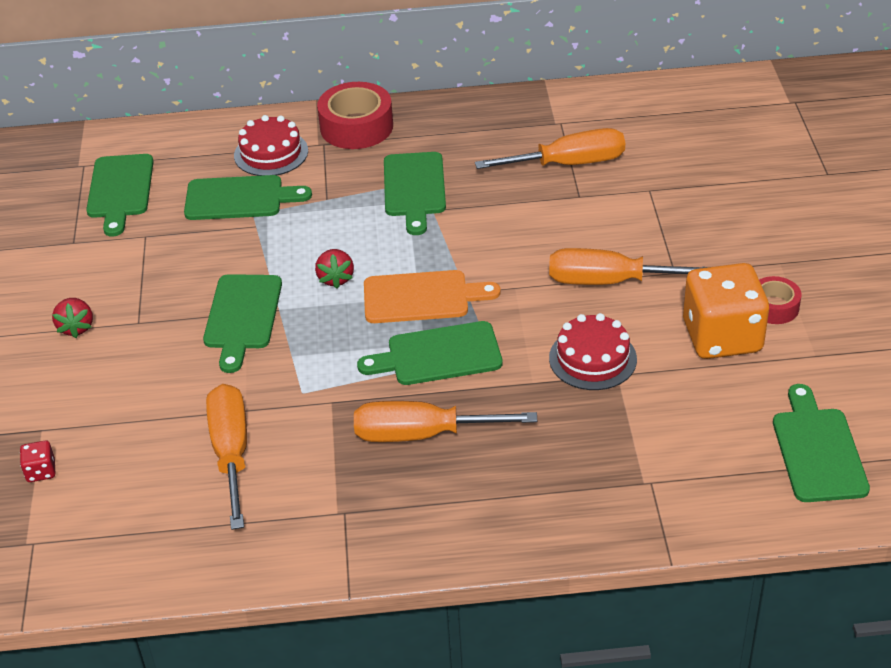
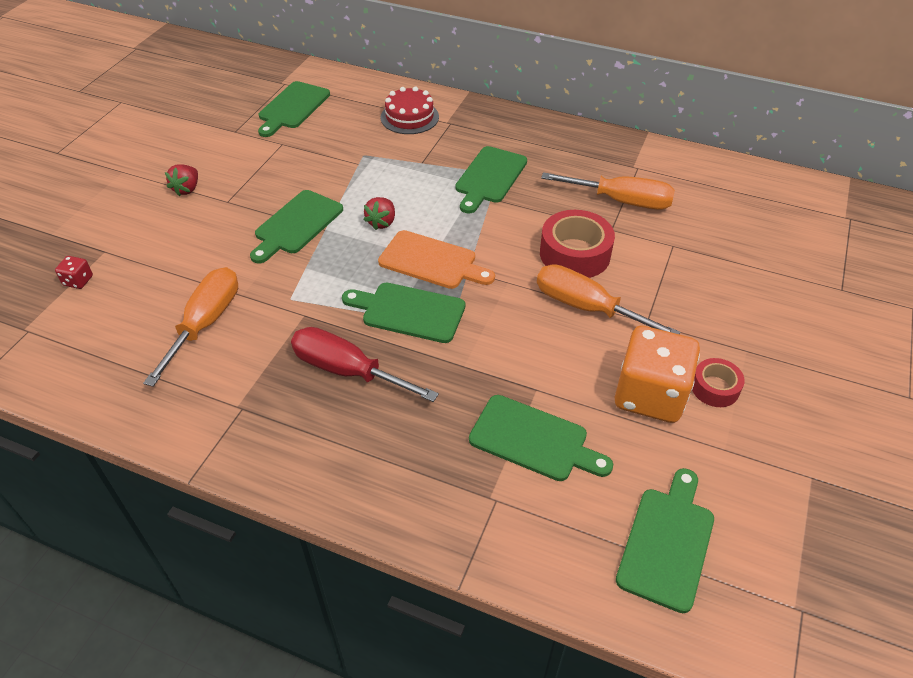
camera: 25 degrees right, 5 degrees up
(239, 198) = (363, 140): green cutting board -> green cutting board (533, 440)
(356, 127) = (483, 119): red tape -> red tape (575, 254)
(422, 434) = (347, 371): orange screwdriver -> red screwdriver
(592, 358) = (526, 367): red cake -> none

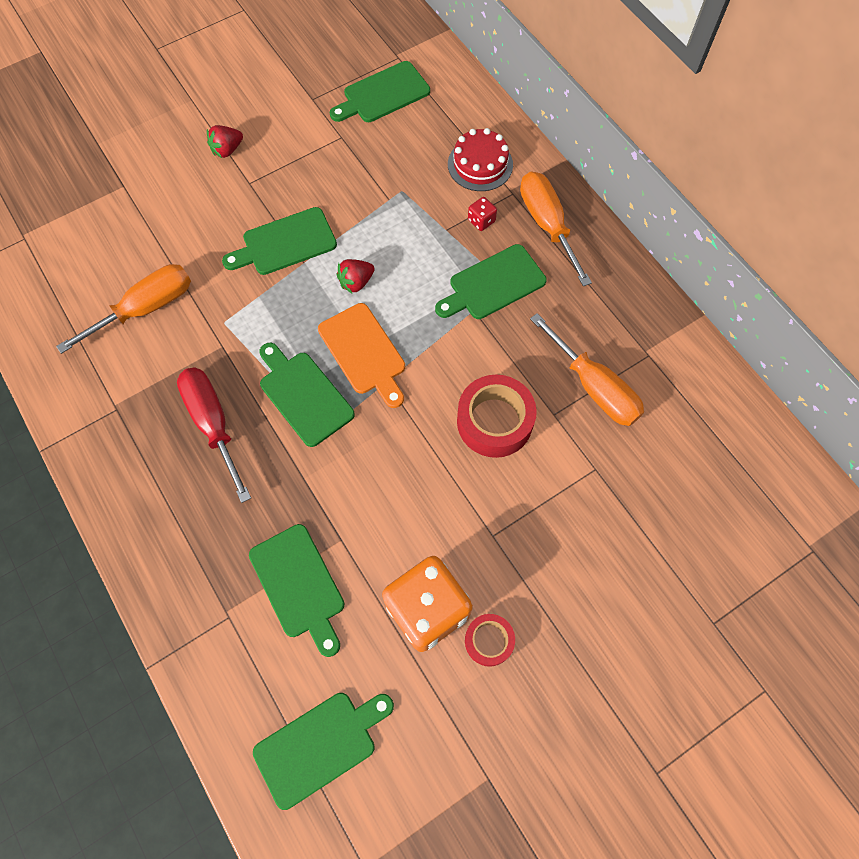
camera: 35 degrees right, 20 degrees up
(78, 281) = (86, 207): red dice -> red dice (481, 221)
(586, 307) = (453, 486): orange screwdriver -> orange screwdriver (547, 224)

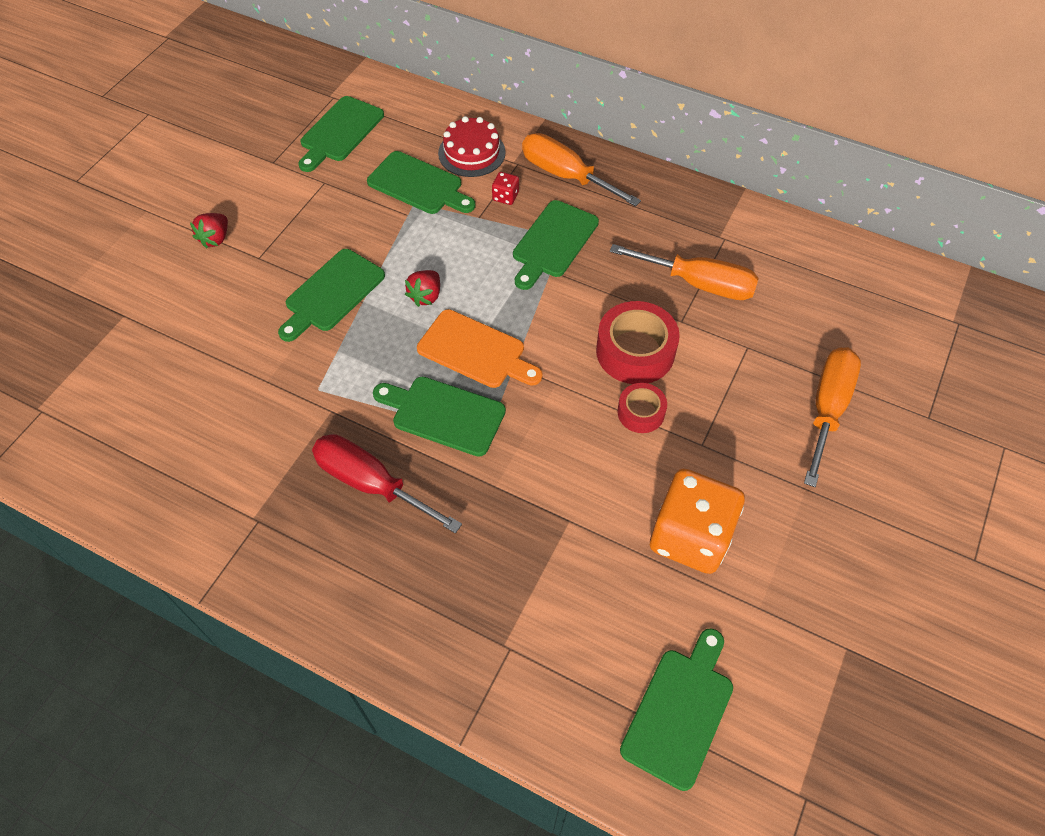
camera: 30 degrees left, 10 degrees down
(146, 308) = (226, 414): orange screwdriver -> orange screwdriver (827, 409)
(299, 585) = (558, 581): green cutting board -> green cutting board (418, 185)
(489, 641) = (762, 533): red tape -> red tape (641, 412)

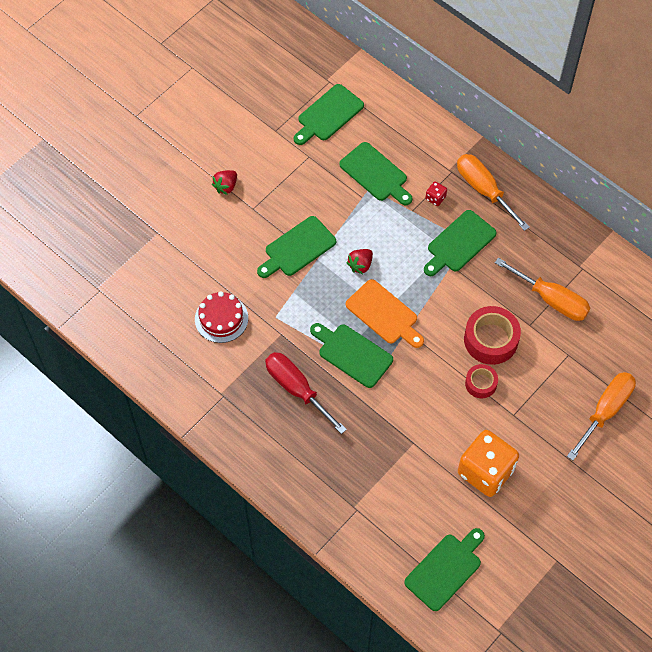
camera: 15 degrees right, 5 degrees up
(471, 153) = (420, 154): red cake -> red cake (221, 318)

